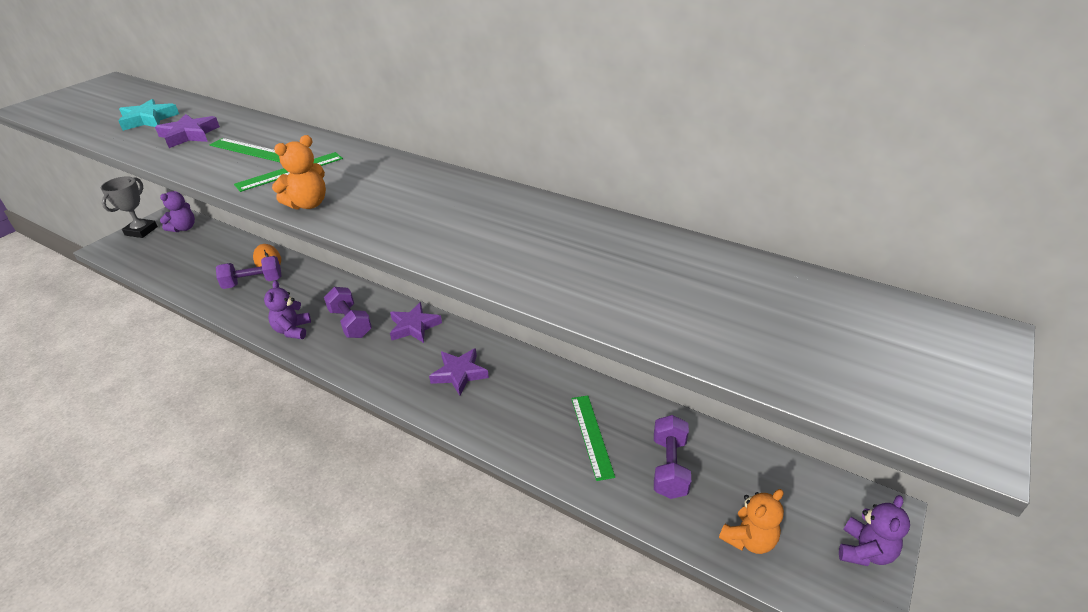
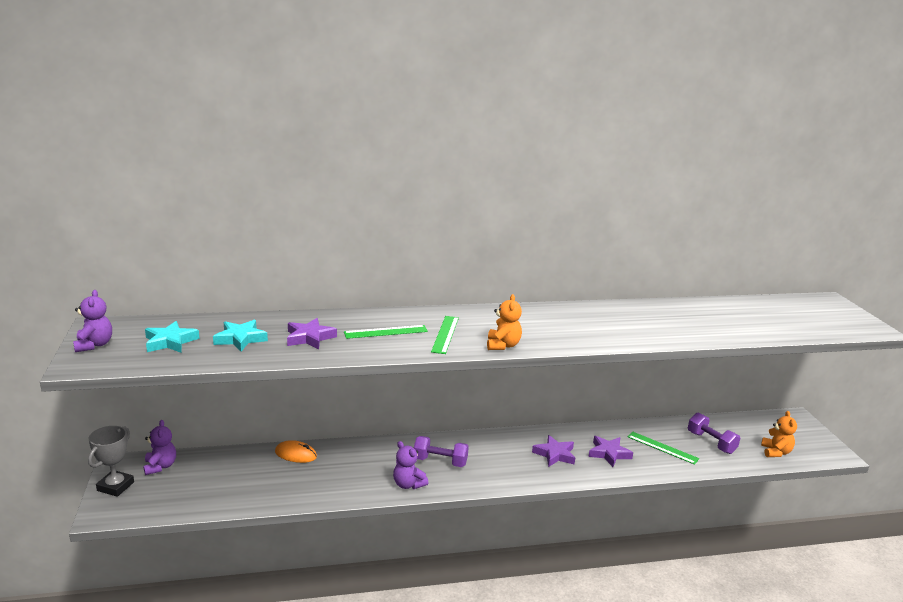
camera: 45 degrees left, 15 degrees down
(108, 107) = (170, 342): none -> turquoise star
(141, 231) = (115, 486): grey trophy -> grey trophy turned 45 degrees clockwise
(253, 282) = (315, 473): purple dumbbell -> none
(414, 326) = (484, 444): purple star -> purple star (609, 453)
(865, 551) = (811, 434): purple teddy bear -> purple teddy bear (94, 345)

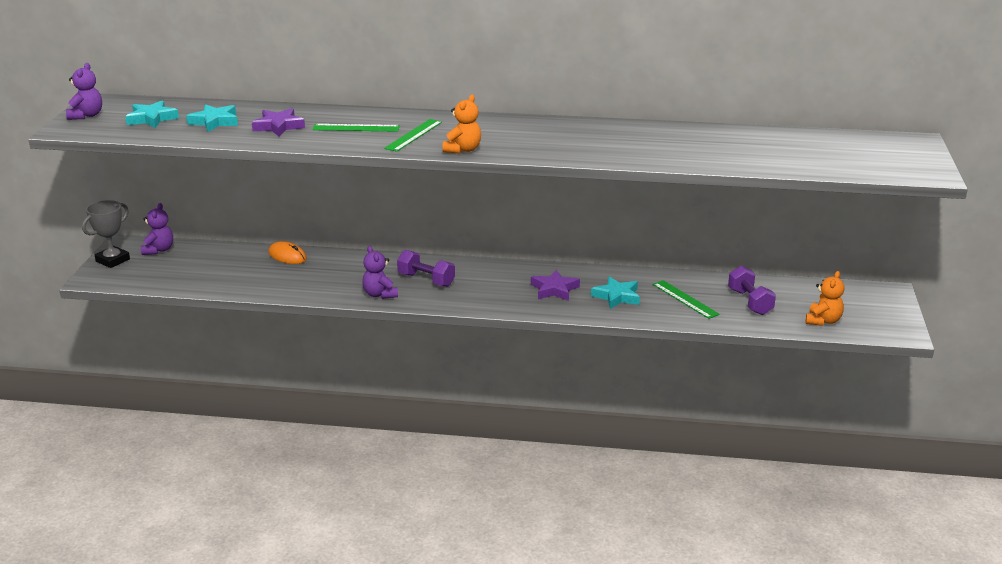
camera: 20 degrees right, 5 degrees up
(609, 453) = (617, 296): purple star -> turquoise star

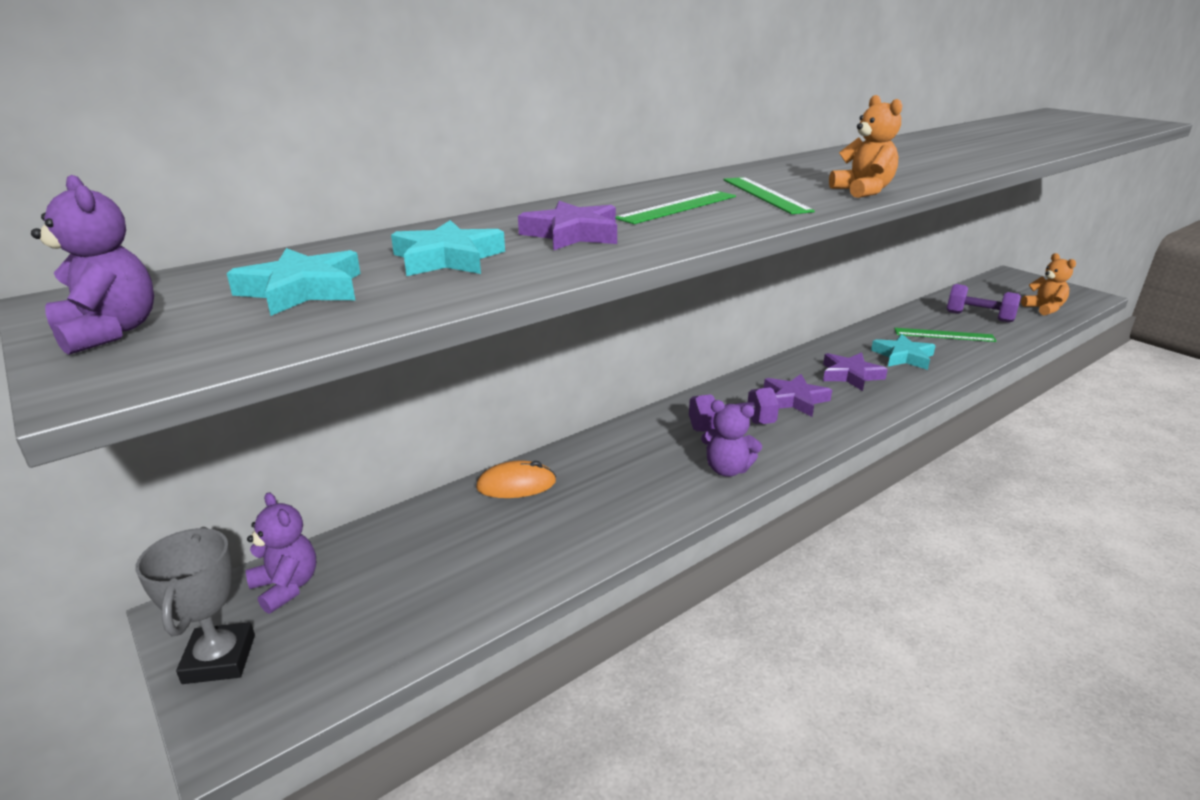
camera: 45 degrees left, 0 degrees up
(489, 285) = (794, 400): none -> purple star

